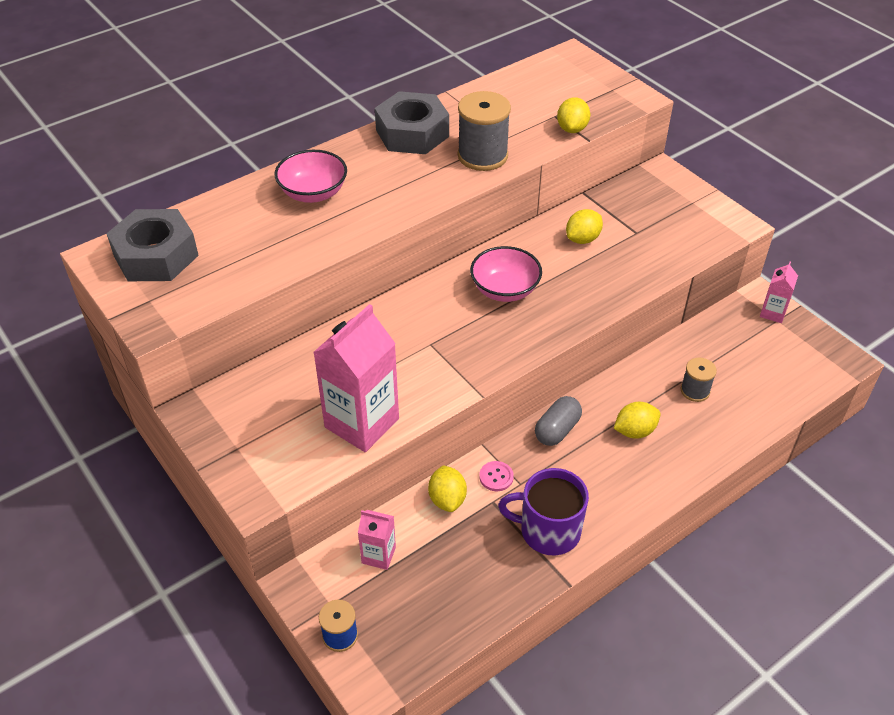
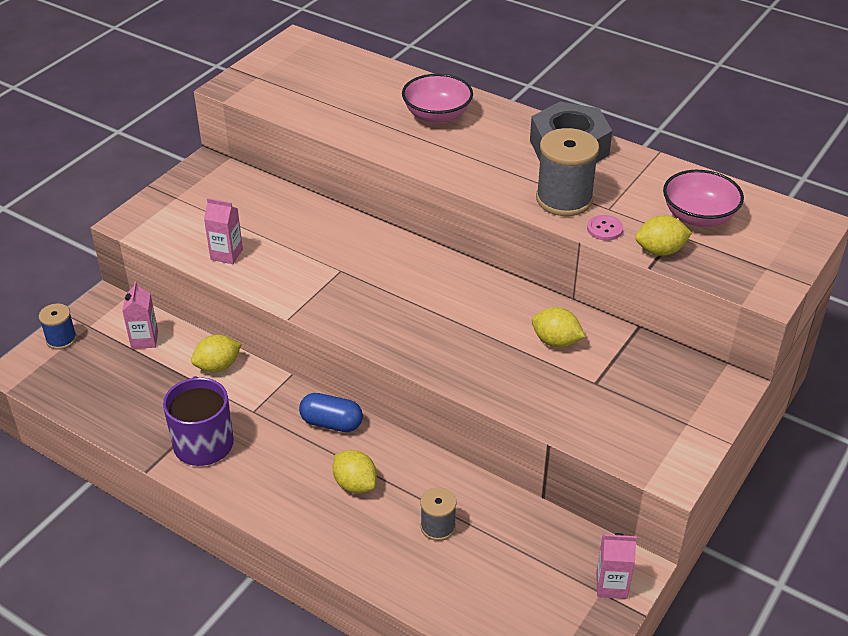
camera: 70 degrees right, 5 degrees down
(156, 256) = (310, 64): grey nut -> none
(362, 423) = (226, 254): pink carton -> pink carton, size x0.50
(496, 477) = (255, 392): pink button -> pink button (604, 229)
(505, 290) = (441, 301): pink bowl -> pink bowl (698, 217)
(557, 430) = (331, 423): grey capsule -> blue capsule

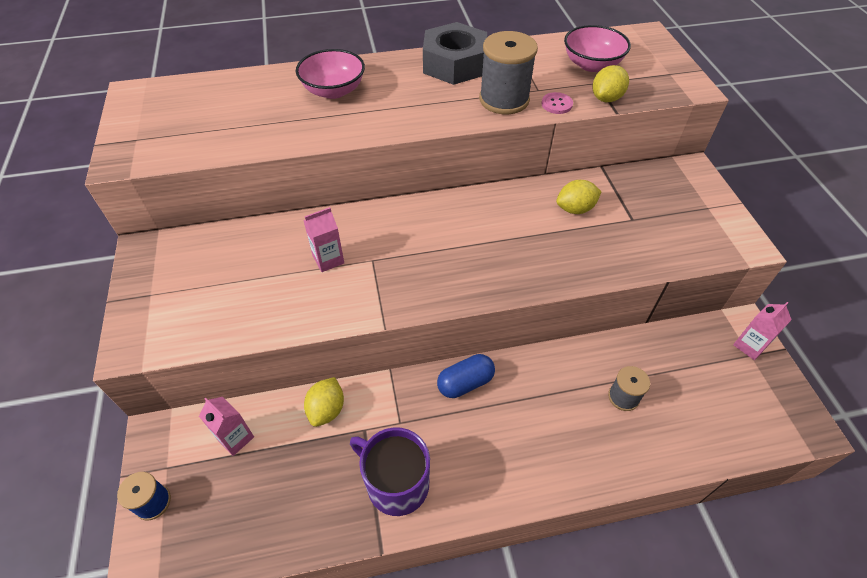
camera: 45 degrees left, 10 degrees up
(226, 254) = (263, 312): pink carton -> pink carton (328, 259)
(355, 484) = (539, 415): yellow lemon -> none

